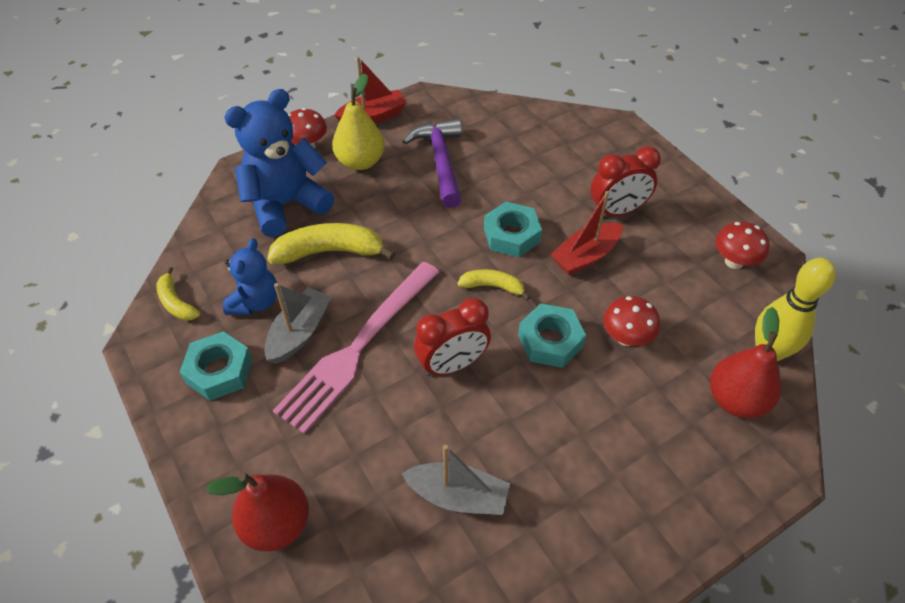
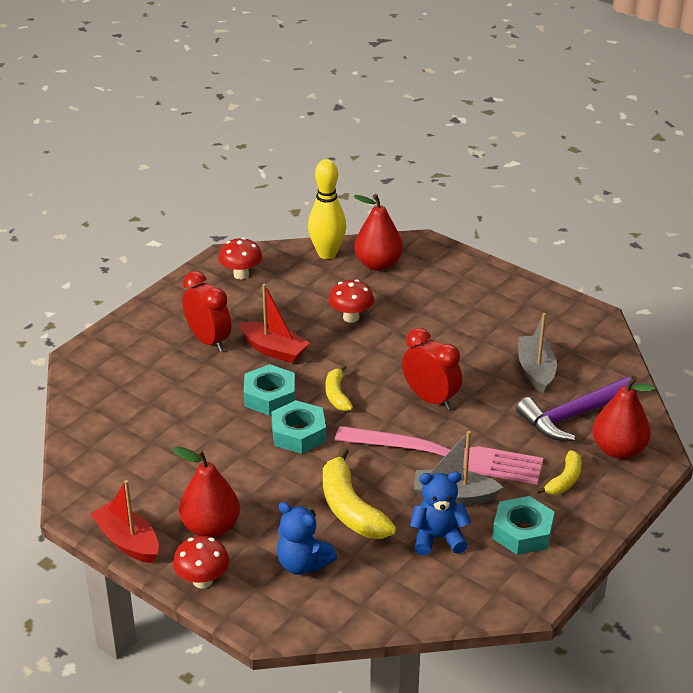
camera: 110 degrees left, 15 degrees down
(176, 302) = (472, 595): yellow banana -> yellow banana (564, 480)
(286, 204) = (303, 564): blue teddy bear -> blue teddy bear, size x0.59
(360, 161) = (210, 527): yellow pear -> red pear
(440, 161) = (185, 467): purple hammer -> purple hammer (572, 416)
(550, 341) = (376, 353): turquoise nut -> turquoise nut (298, 433)

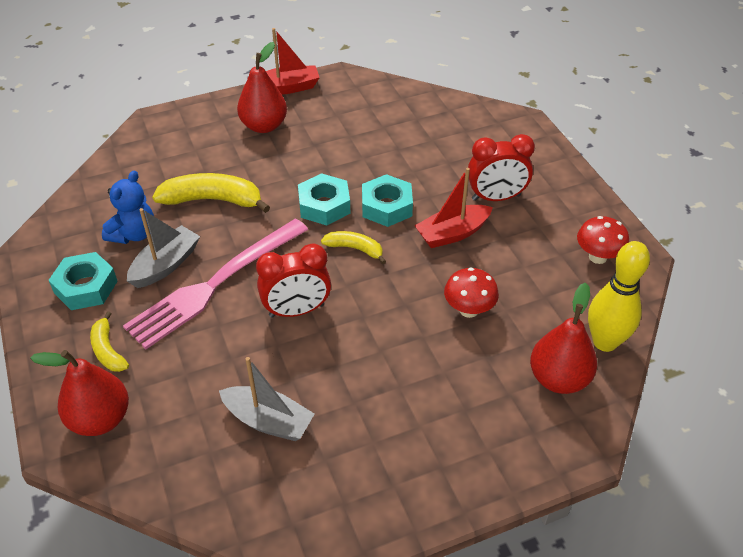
camera: 120 degrees right, 10 degrees up
(202, 580) = (219, 107): red mushroom -> none
(303, 564) = (185, 155): blue teddy bear -> none
(572, 416) = (177, 410): purple hammer -> none

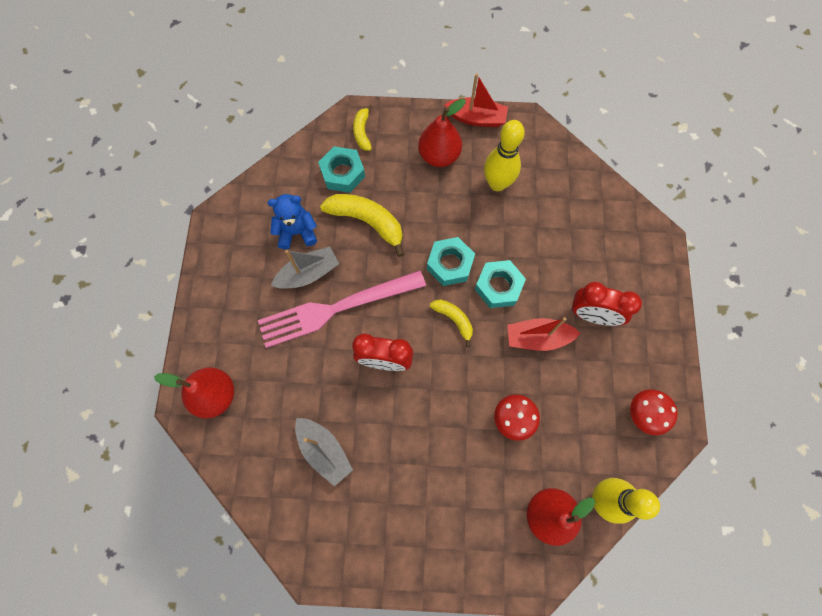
camera: 25 degrees right, 25 degrees up
(86, 287) = (246, 270): turquoise nut -> turquoise nut (342, 173)
(108, 350) = (241, 337): yellow banana -> yellow banana (362, 132)
(134, 234) = (297, 232): blue teddy bear -> blue teddy bear turned 150 degrees counterclockwise
(337, 129) = (497, 184): none -> yellow bowling pin

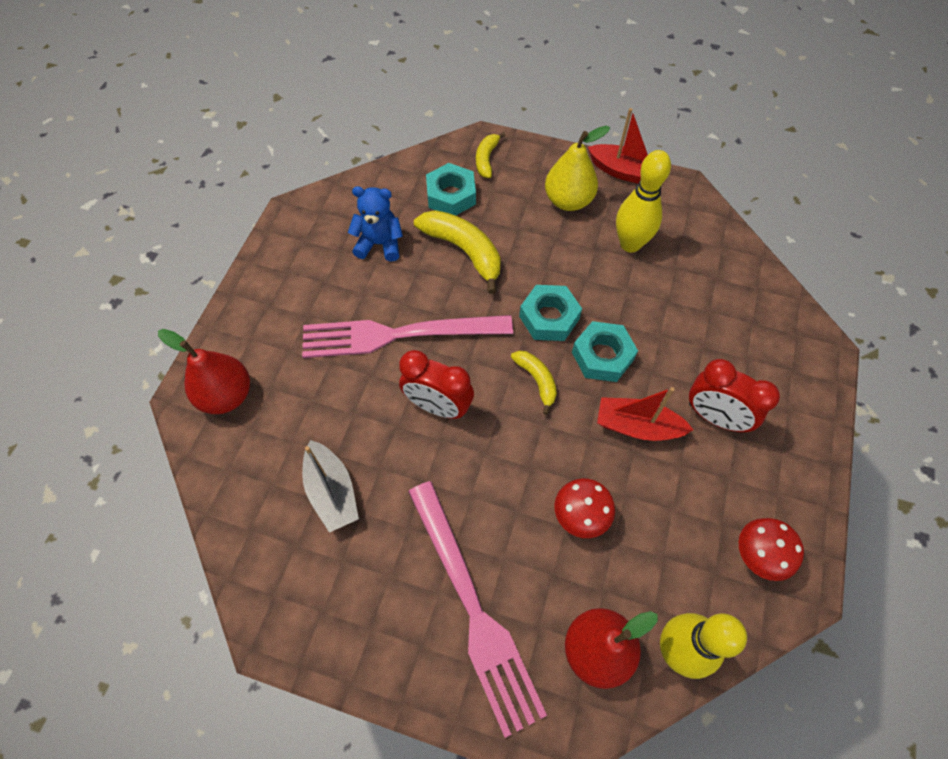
camera: 15 degrees right, 10 degrees down
(308, 274) = (378, 290): grey boat -> none
(439, 156) = (568, 201): red pear -> yellow pear
(455, 511) = (475, 611): none -> pink fork

